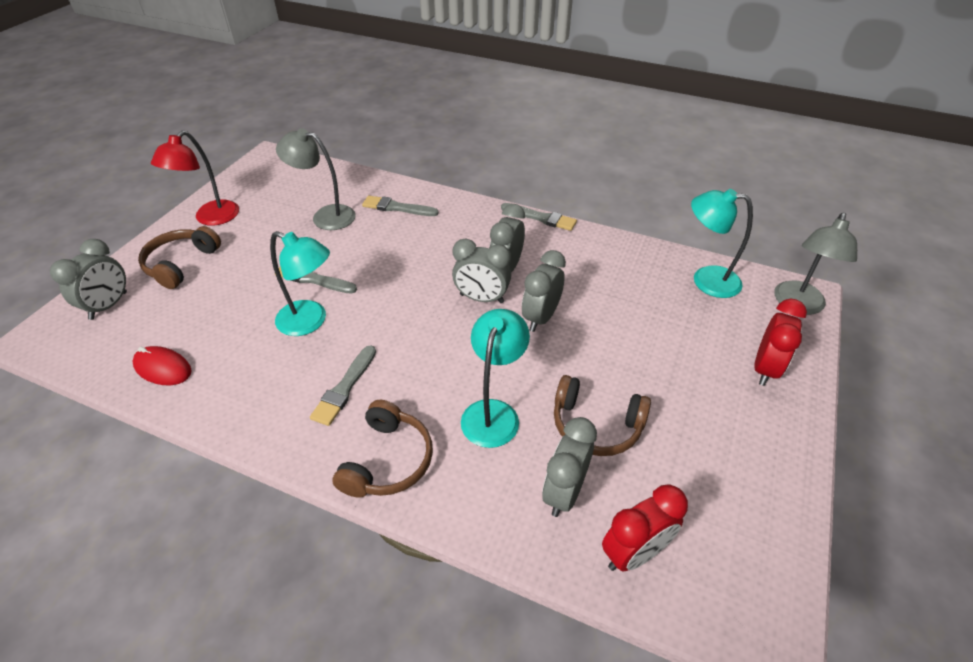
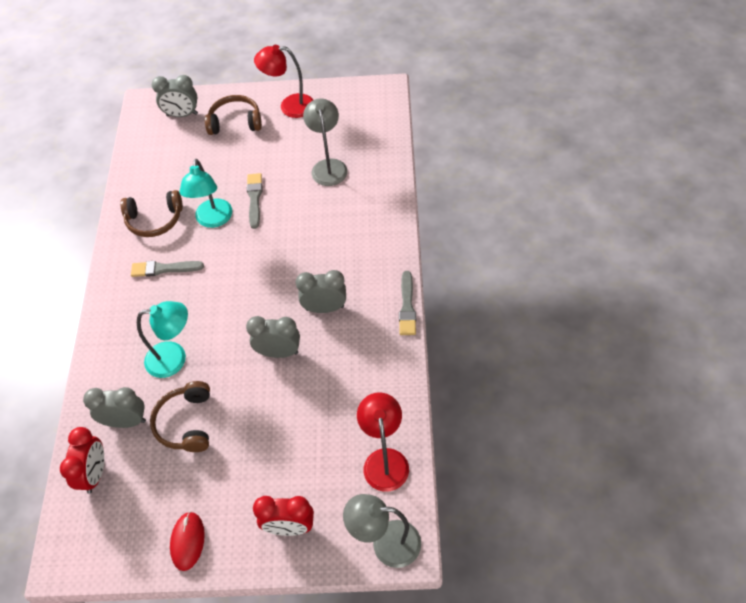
camera: 70 degrees right, 10 degrees up
(163, 368) = (144, 173): red mouse -> red mouse (187, 541)
(388, 460) = (117, 319): brown headphones -> brown headphones (154, 220)
(397, 207) = (364, 203): grey brush -> none
(481, 298) = (282, 306): grey clock -> none
(634, 553) = (95, 474): red clock -> red clock turned 120 degrees counterclockwise
(706, 280) = (384, 460): turquoise lamp -> red lamp

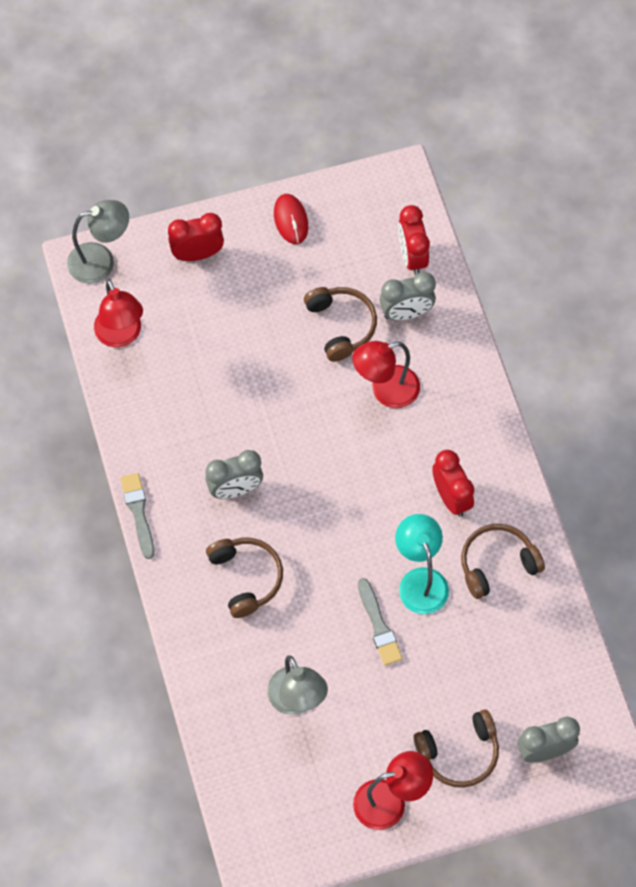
camera: 160 degrees right, 10 degrees up
(164, 269) = (451, 497): grey brush -> red clock
(174, 358) = (385, 391): turquoise lamp -> red lamp
(279, 352) = (270, 424): grey clock -> none
(337, 245) = (246, 578): none -> brown headphones

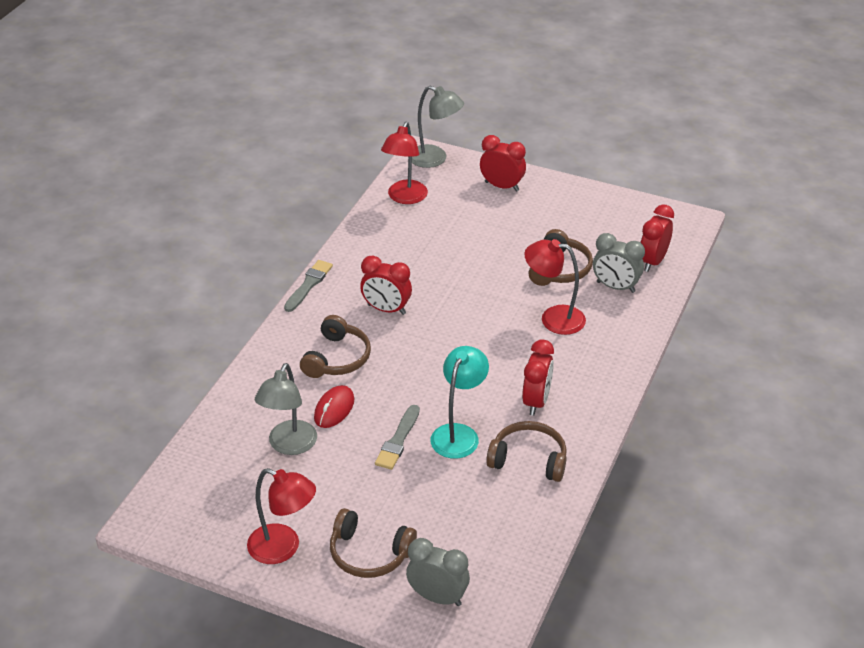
camera: 40 degrees right, 25 degrees down
(235, 489) = (386, 309): grey clock -> red clock
(291, 220) = (585, 202): red mouse -> red mouse (334, 409)

